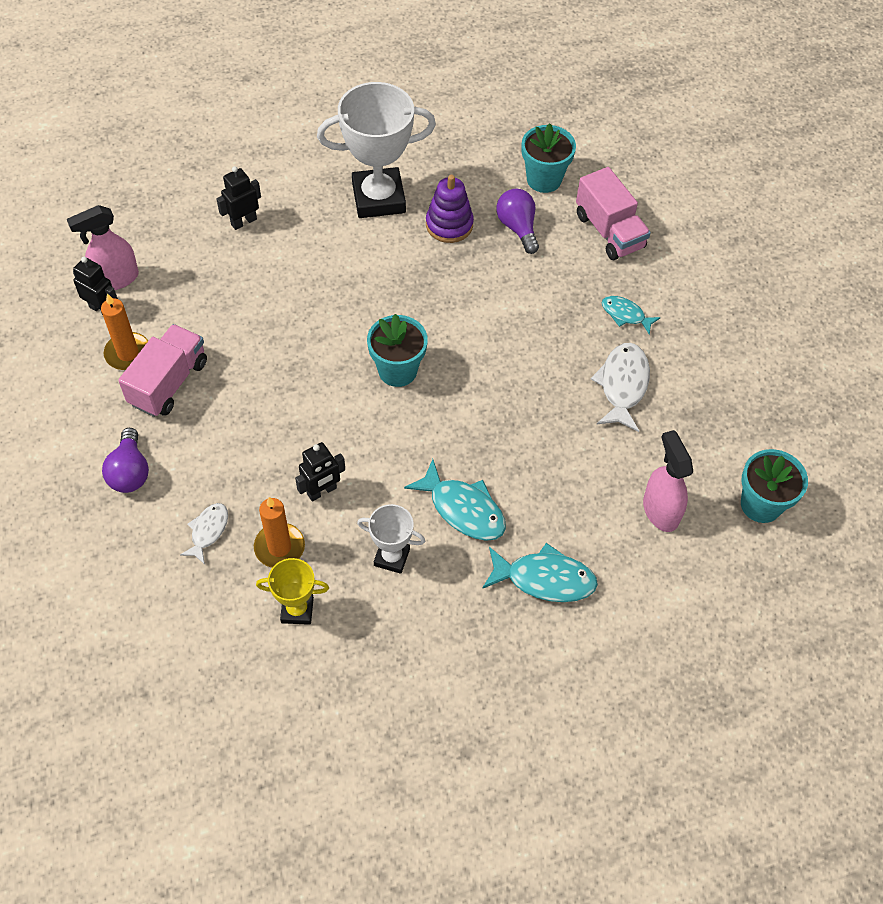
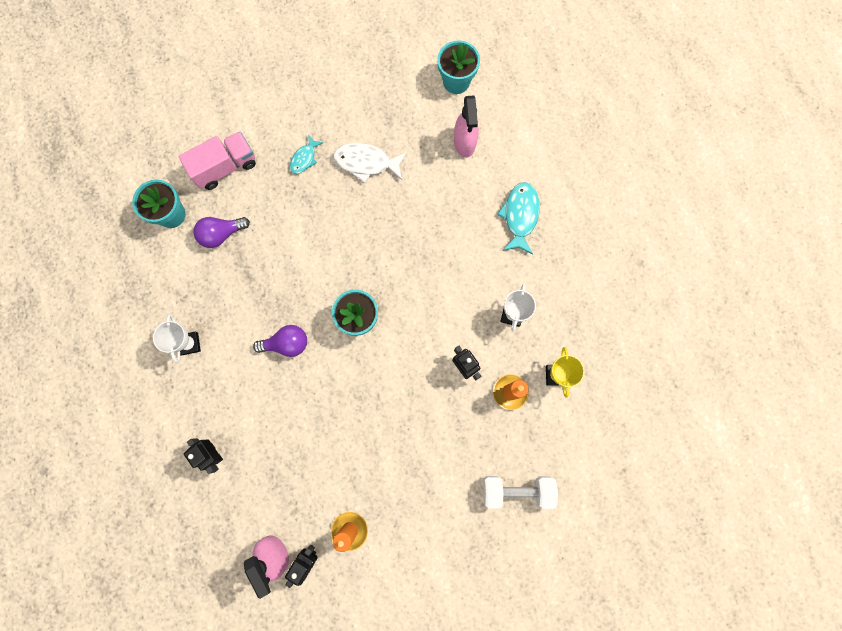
camera: 90 degrees left, 20 degrees up
(130, 472) = (456, 510): purple light bulb -> purple light bulb (287, 344)
(143, 546) = (516, 490): none -> white dumbbell
(168, 383) = (376, 493): pink truck -> none
(208, 531) = (501, 444): white fish -> none
(378, 198) = (189, 344): white trophy -> white trophy, size x0.51
(449, 225) = (218, 286): purple stacking toy -> none
(463, 509) = (472, 269): turquoise fish -> none
(660, 510) = (464, 143): pink spray bottle -> pink spray bottle turned 75 degrees counterclockwise

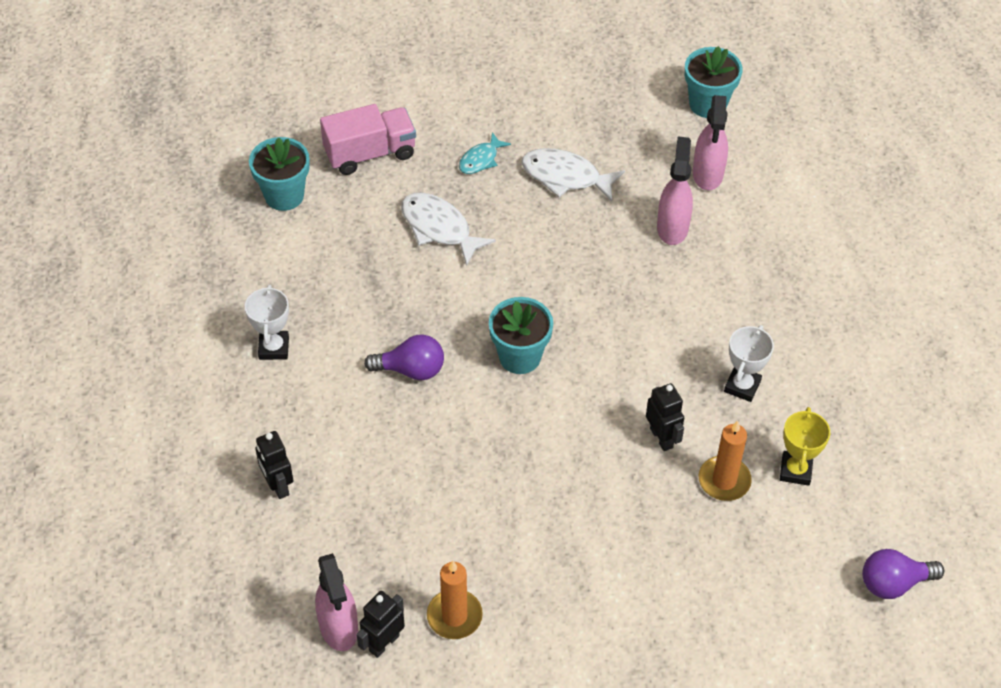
camera: 10 degrees right, 25 degrees down
(221, 234) = (347, 228): purple light bulb -> purple light bulb (893, 583)
(285, 222) = (439, 228): none -> white fish
(446, 192) = (672, 227): none -> pink spray bottle
(516, 490) = (714, 607): white dumbbell -> none
(520, 216) = (773, 270): turquoise fish -> none

